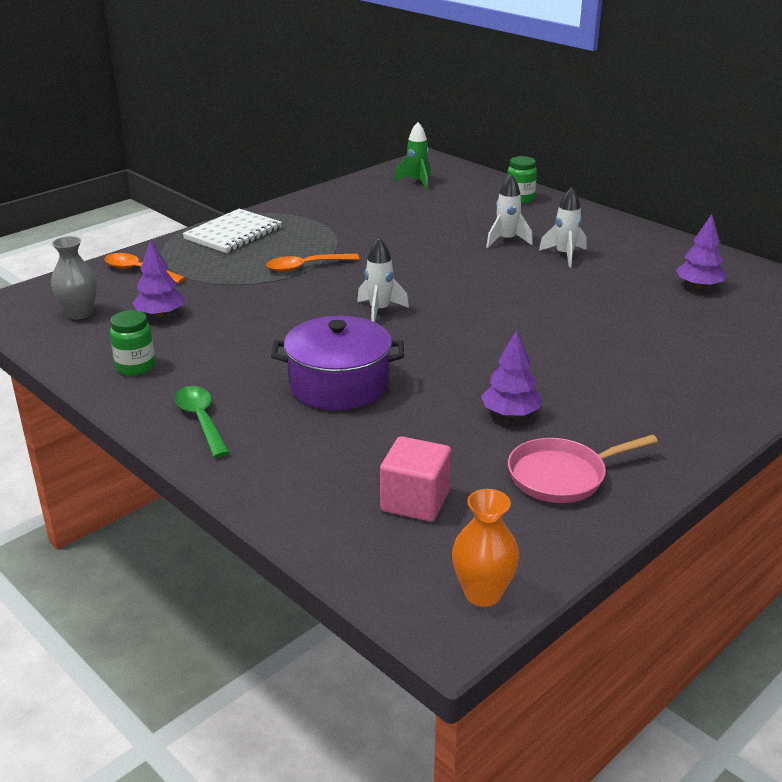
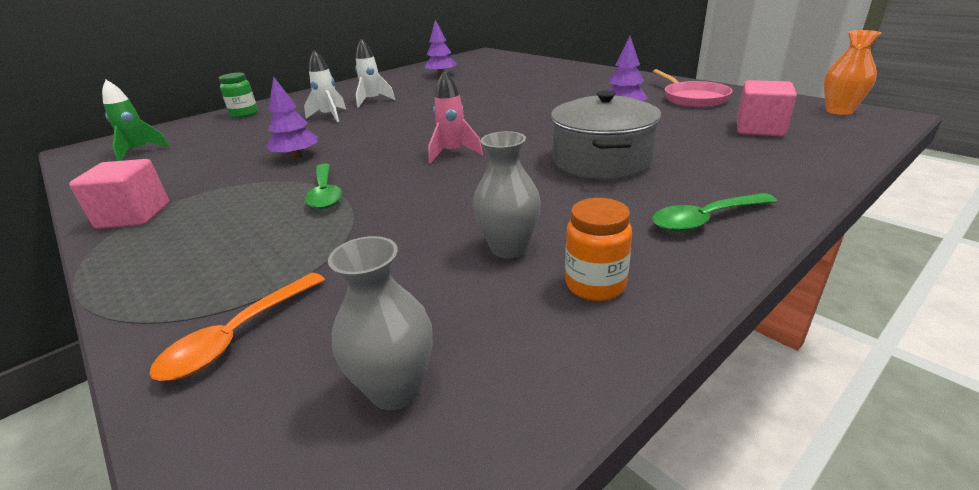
camera: 85 degrees left, 0 degrees up
(135, 367) = (595, 285): green jar -> orange jar
(160, 315) = (427, 286): purple tree -> purple tree (296, 156)
(192, 339) = (508, 248): none -> grey vase
(233, 233) = (163, 254): white notebook -> none
(290, 212) = (134, 216): none -> pink cube
(306, 267) = (325, 193): orange spoon -> green spoon
(339, 385) = (601, 161): purple pot -> grey pot
(379, 311) = (453, 153): white rocket -> pink rocket

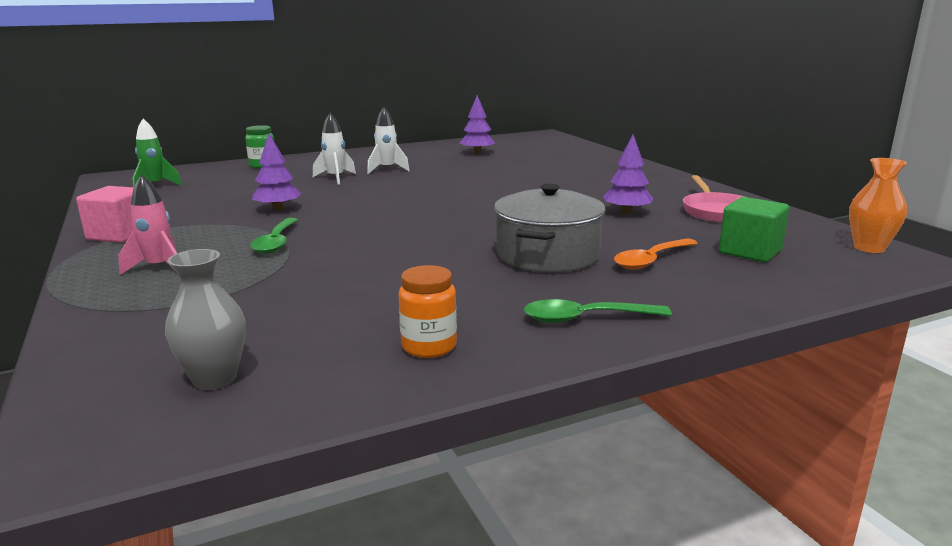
camera: 15 degrees right, 10 degrees down
(237, 336) = (135, 327): orange spoon -> orange spoon (651, 260)
(453, 153) = (415, 227): pink rocket -> pink rocket (159, 268)
(508, 248) = (386, 308): grey vase -> none
(759, 129) = (750, 252): pink cube -> green cube

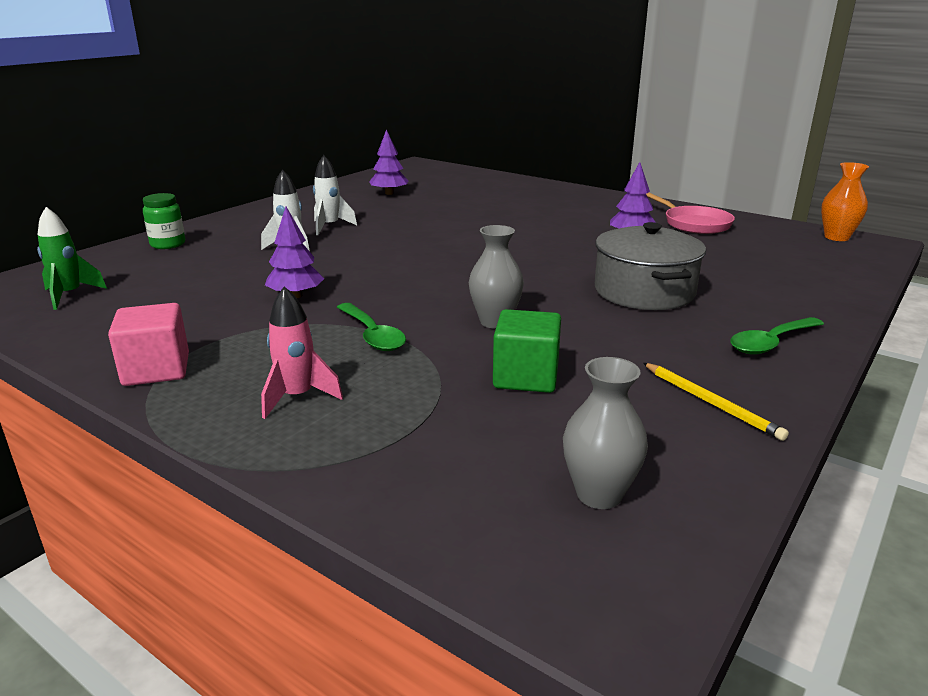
camera: 30 degrees left, 5 degrees up
(377, 251) = (495, 322): none -> grey vase
(429, 346) = (710, 402): orange jar -> yellow pencil
(651, 260) = (725, 279): orange spoon -> none
(750, 252) = (774, 256): green cube -> green cube (526, 377)

